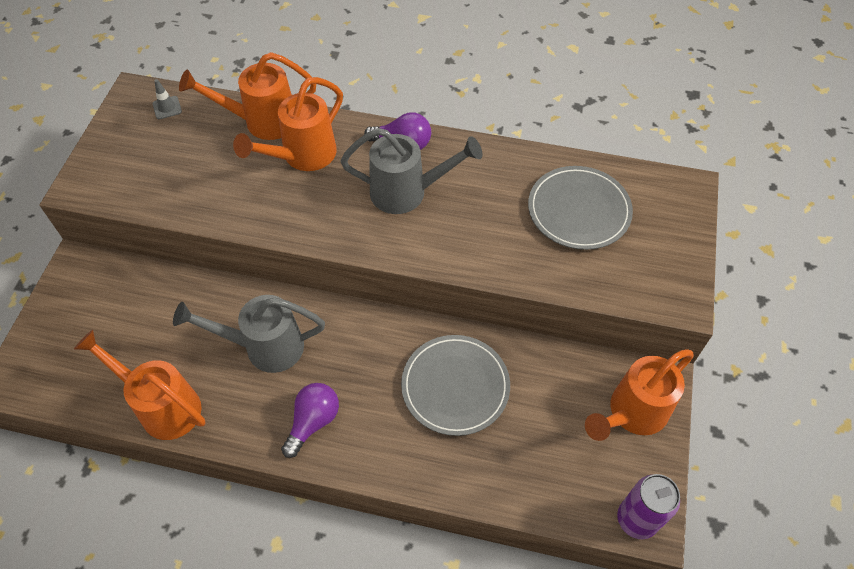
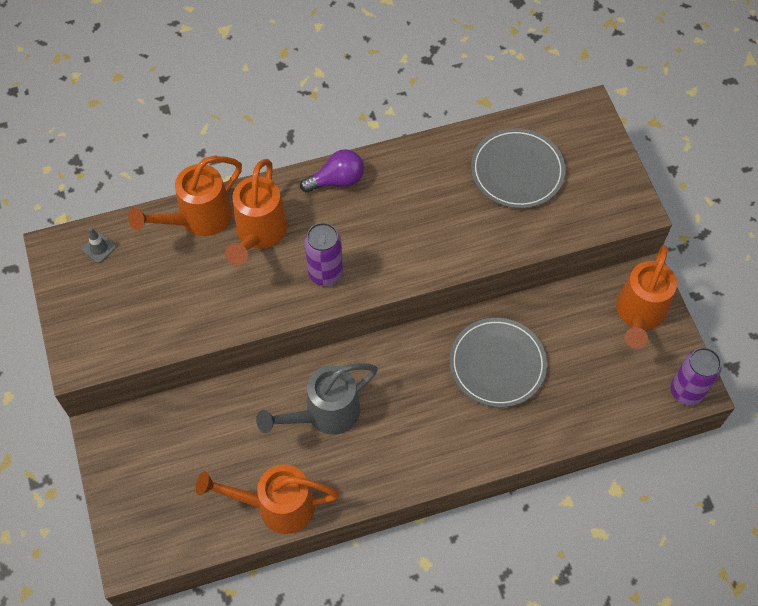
camera: 30 degrees left, 5 degrees up
(313, 421) = (407, 451): purple light bulb -> none
(335, 215) = (325, 273): none -> purple can
(407, 192) = (371, 223): grey watering can -> none

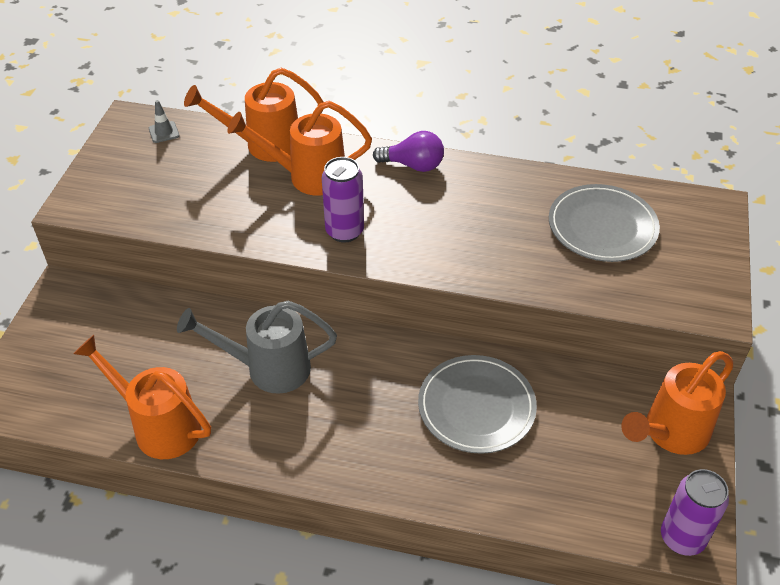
camera: 30 degrees right, 15 degrees down
(259, 234) = (308, 177): orange watering can -> orange watering can turned 45 degrees clockwise

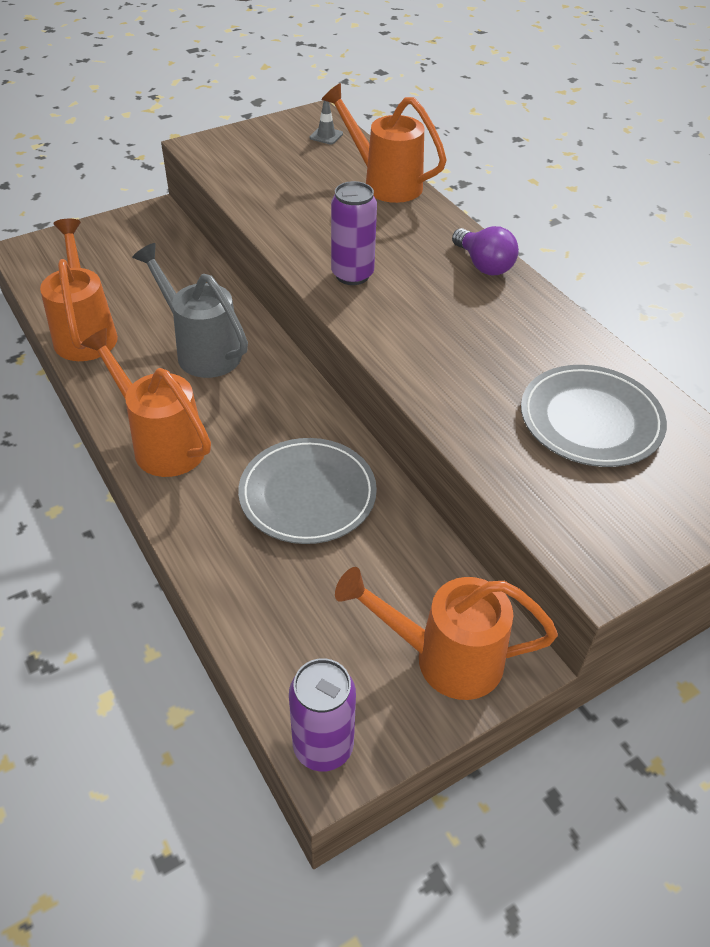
camera: 45 degrees right, 0 degrees up
(308, 177) = (384, 222): orange watering can -> orange watering can (162, 443)

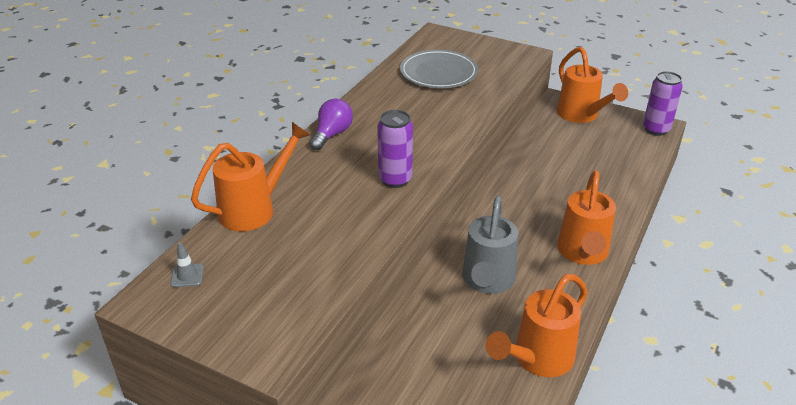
camera: 120 degrees left, 10 degrees down
(307, 494) = (548, 182): grey plate -> none
(385, 183) = (254, 209): orange watering can -> orange watering can turned 135 degrees counterclockwise

